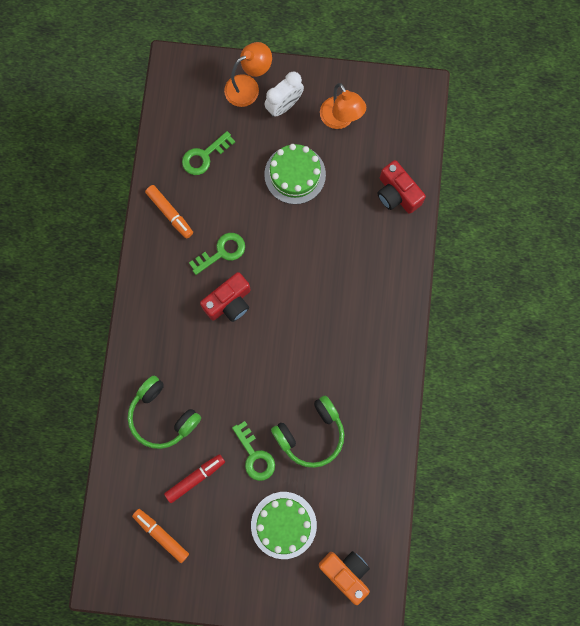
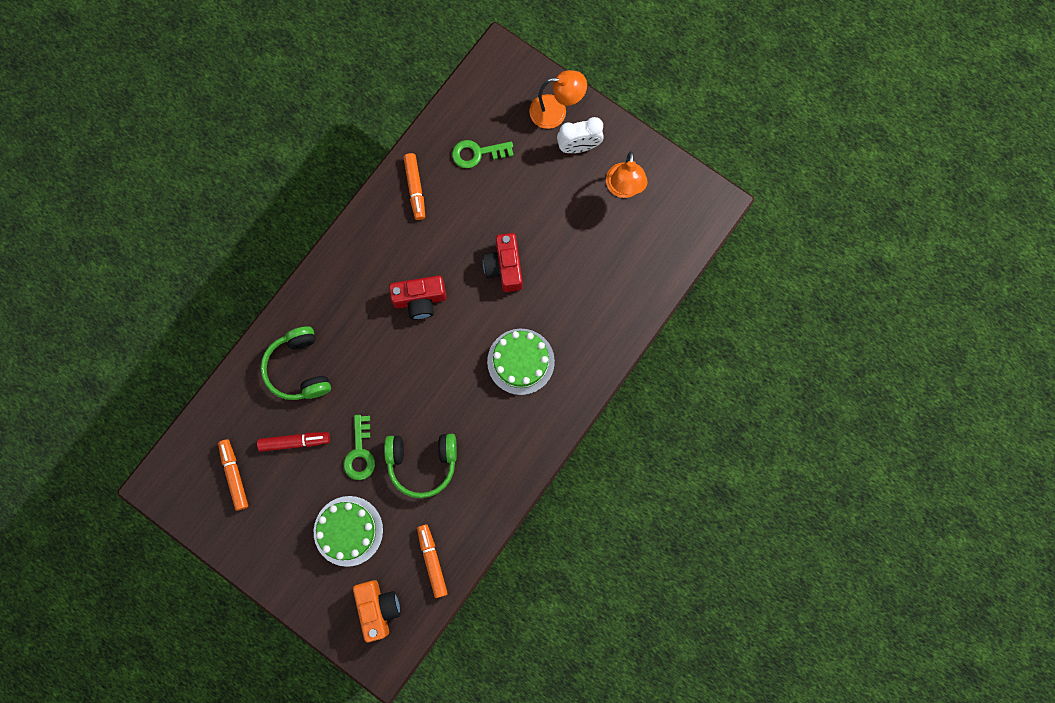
camera: 30 degrees right, 0 degrees up
(222, 252) = (441, 250): green key -> none
(295, 174) = (550, 216): green cake -> green cake (520, 361)
(367, 509) = (432, 561): none -> orange marker
(397, 194) = (635, 287): red camera -> red camera (504, 267)

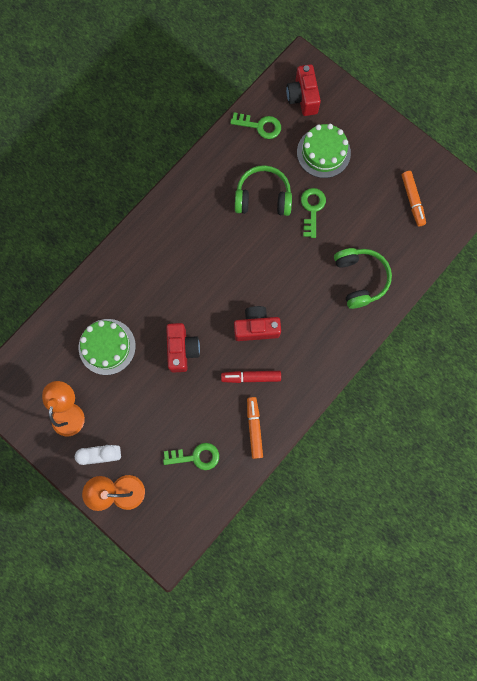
camera: 175 degrees left, 0 degrees up
(294, 442) = (364, 221): red marker -> red marker (251, 377)
(378, 608) = (302, 97): orange camera -> red camera
(432, 561) = (260, 126): orange marker -> green key
(520, 361) = (176, 269): green cake -> green cake (107, 346)

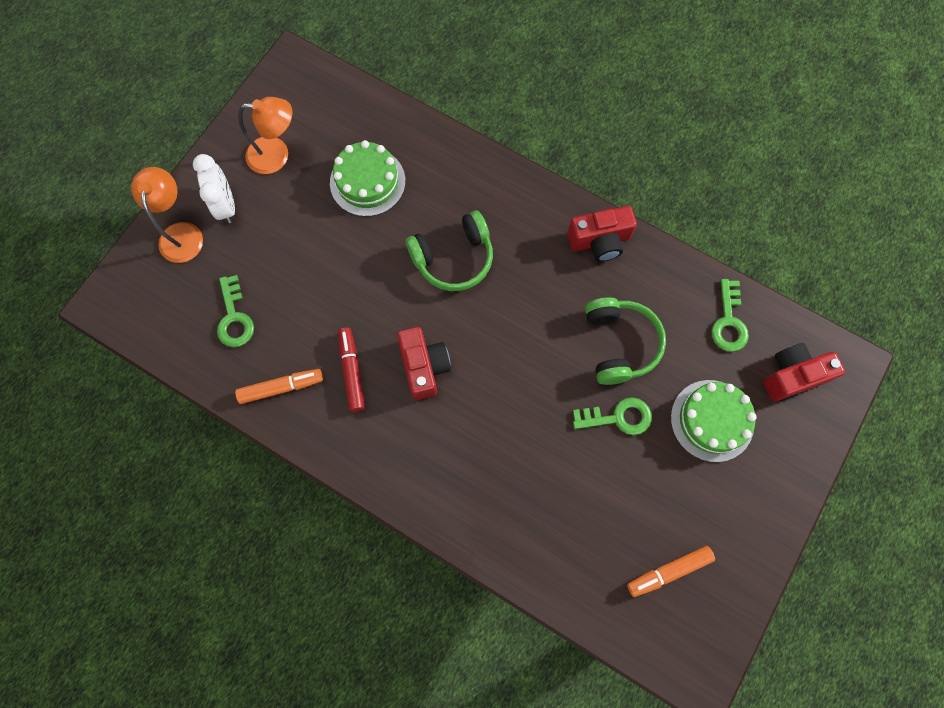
camera: 80 degrees right, 5 degrees down
(182, 350) = (377, 274): red camera -> red camera (599, 241)
(360, 279) = (524, 505): green headphones -> green headphones (453, 258)

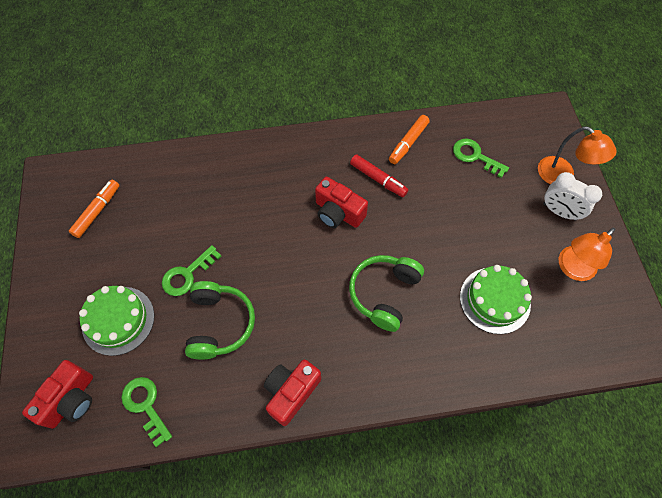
camera: 140 degrees right, 10 degrees down
(619, 344) = (220, 324): green headphones -> green headphones turned 135 degrees counterclockwise

